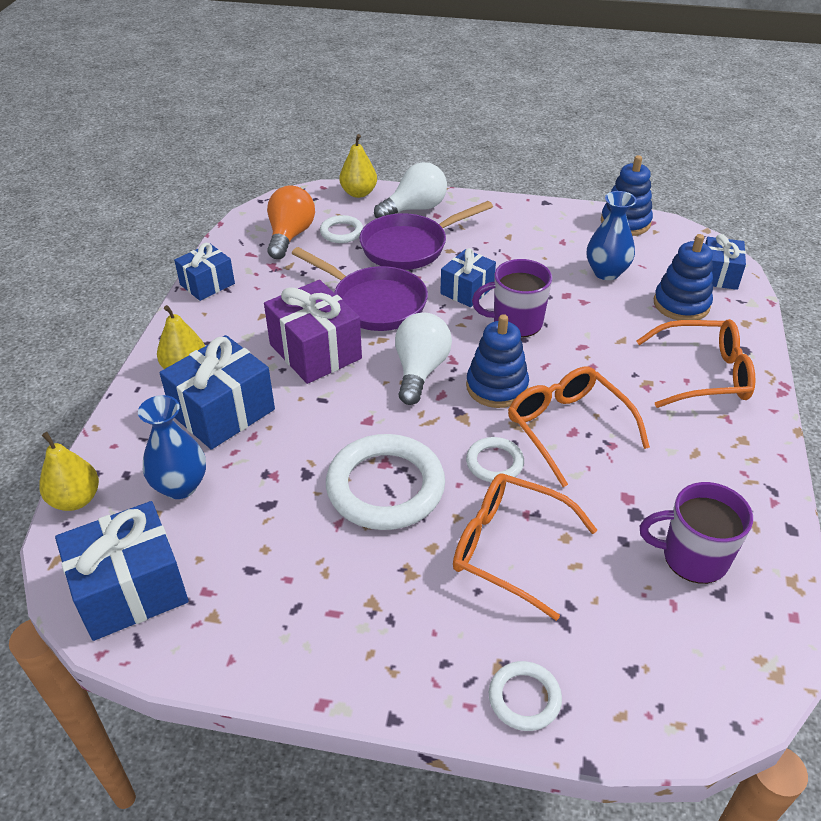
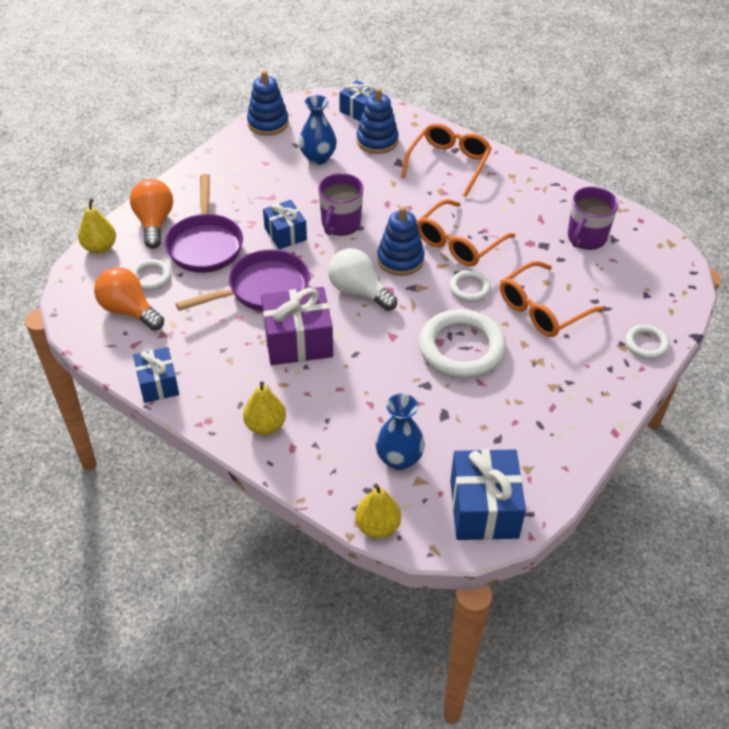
camera: 65 degrees left, 5 degrees up
(223, 412) = (333, 415): blue gift -> none
(415, 209) = (154, 222): white light bulb -> orange light bulb
(567, 428) = (459, 243): orange glasses -> orange glasses turned 45 degrees counterclockwise

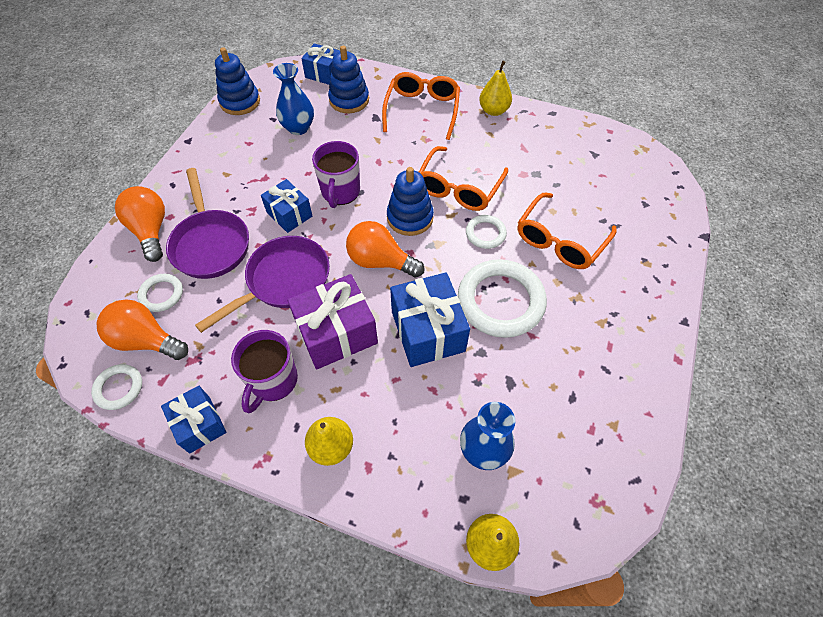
camera: 15 degrees left, 10 degrees up
(100, 247) = (98, 272): yellow pear -> yellow pear (493, 110)
(358, 291) = (380, 261): white light bulb -> orange light bulb
(483, 509) = (589, 488): blue gift -> blue gift (427, 331)
(586, 237) = (570, 158): purple mug -> purple mug (273, 381)
(646, 344) = (666, 255): white ring -> white ring (119, 388)

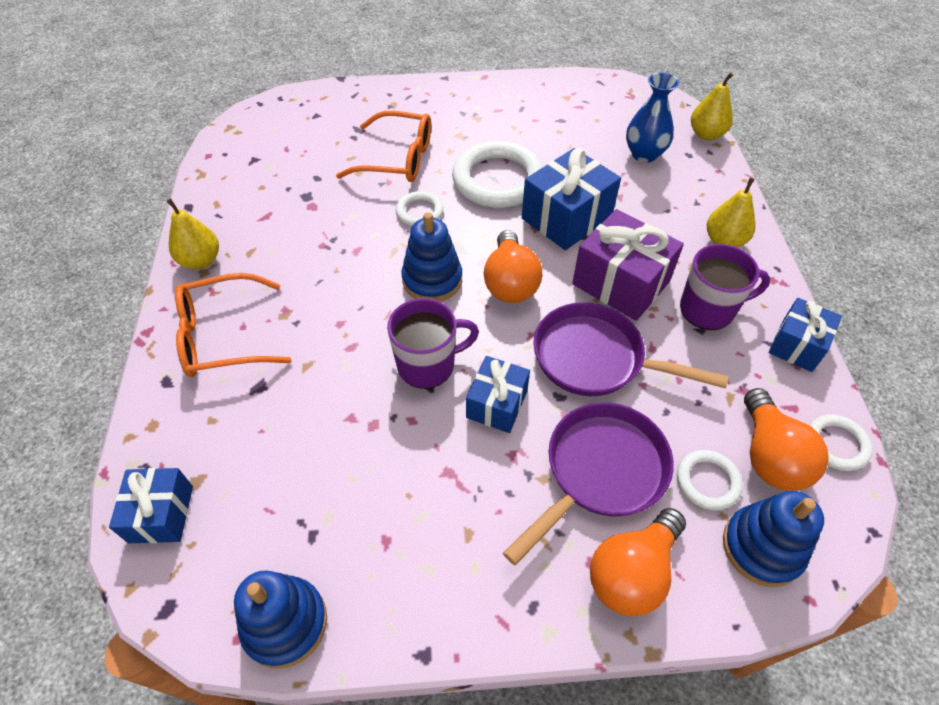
camera: 115 degrees left, 5 degrees down
(298, 128) = (321, 482): blue vase -> none
(349, 100) = (227, 440): blue stacking toy -> blue stacking toy (762, 547)
(459, 188) = (361, 252): orange glasses -> none

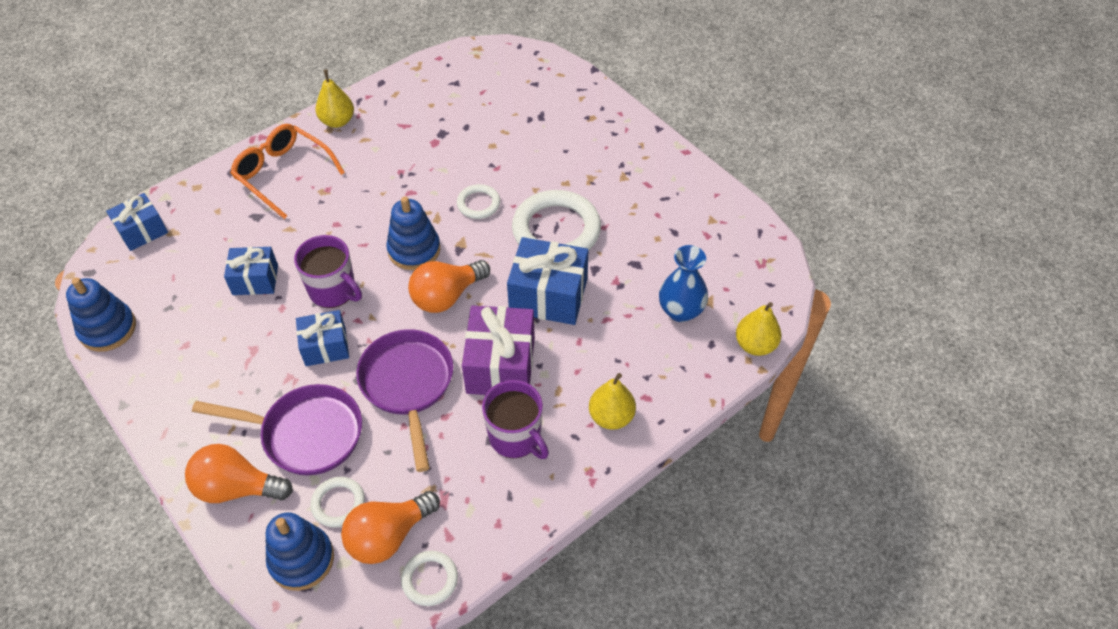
camera: 55 degrees right, 0 degrees up
(397, 159) = (527, 158): orange glasses -> none
(797, 345) = (521, 516): blue gift -> blue gift (255, 280)

